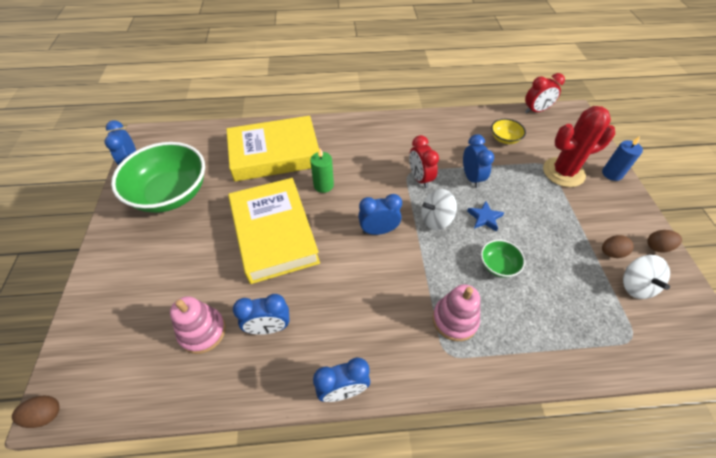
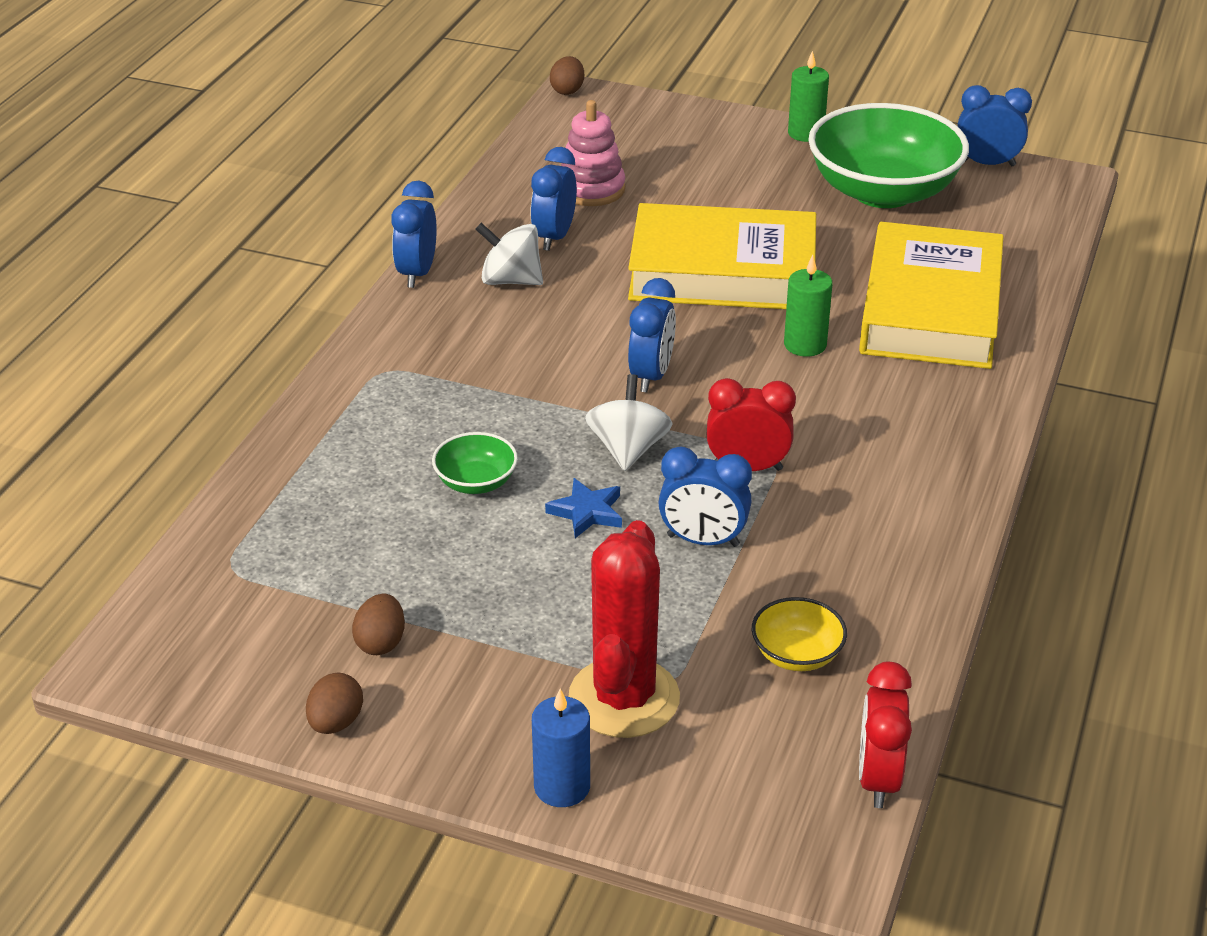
camera: 115 degrees right, 15 degrees down
(106, 243) = (805, 133): none -> green candle
(455, 320) = (425, 396): pink stacking toy -> none
(635, 285) = (298, 631): white spinning top -> white spinning top (511, 280)

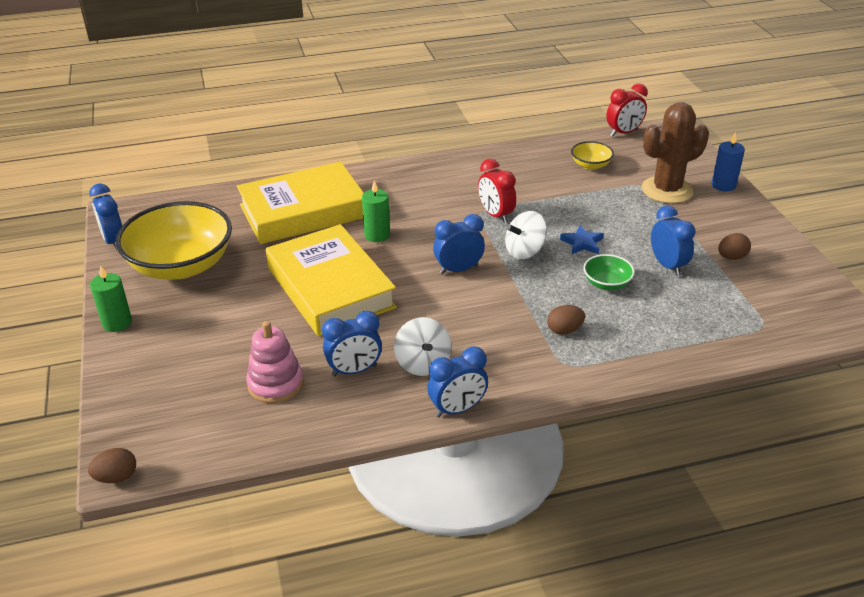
camera: 125 degrees left, 0 degrees up
(336, 722) = (782, 246): brown egg -> brown egg (564, 330)
(624, 698) = (667, 190): red cactus -> brown cactus
(703, 541) = (558, 207): blue clock -> blue clock (667, 265)
(883, 192) = (181, 265): green bowl -> yellow bowl

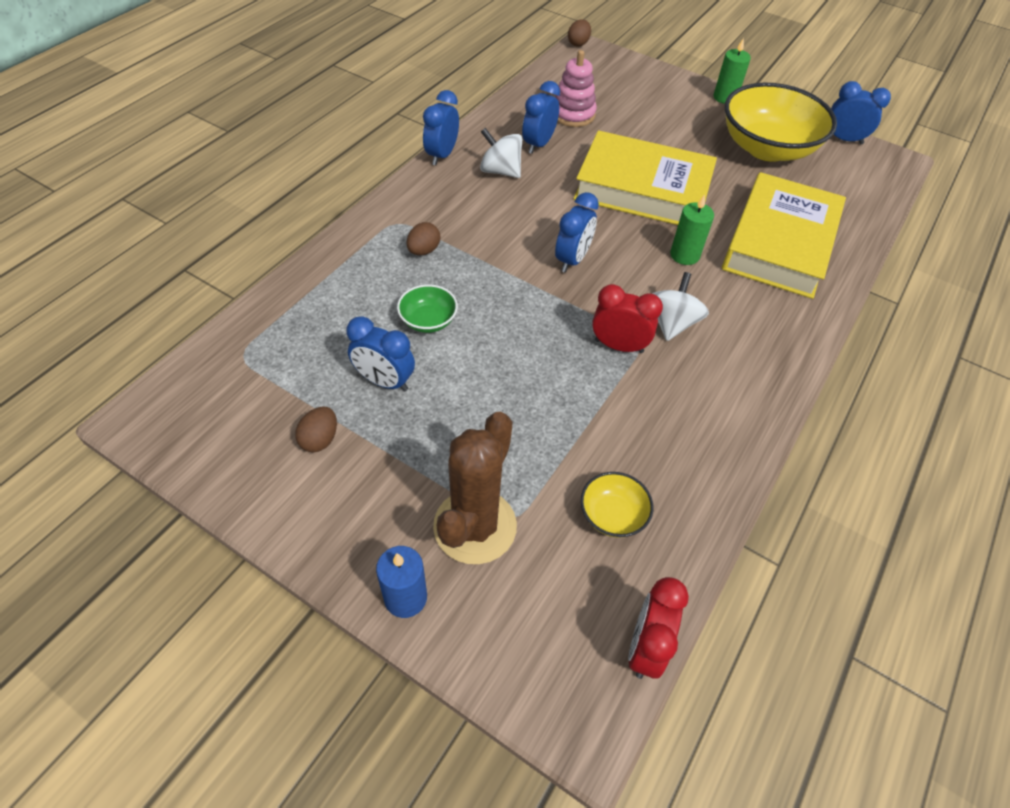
camera: 135 degrees right, 15 degrees up
(524, 251) = (540, 315): white spinning top -> white spinning top (671, 323)
(582, 243) = (496, 360): blue star -> none

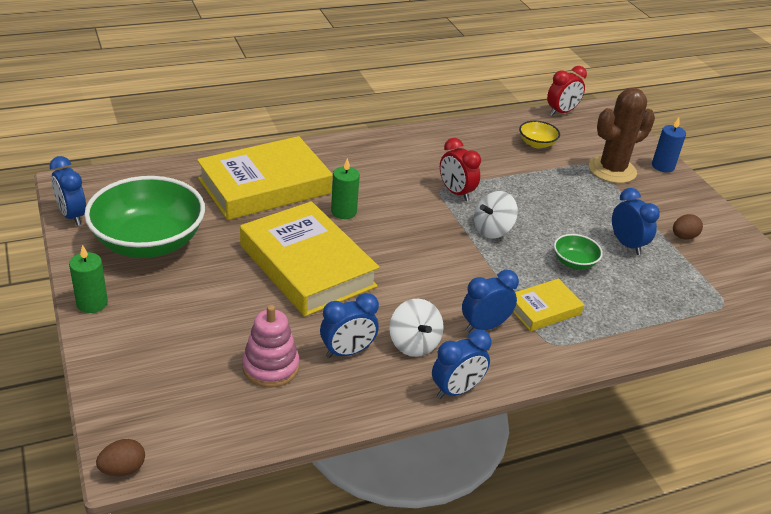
camera: 145 degrees left, 15 degrees down
(423, 251) = (543, 309): brown egg -> yellow book
(572, 260) = (430, 248): blue clock -> blue clock (484, 326)
(671, 323) = (407, 186): white spinning top -> white spinning top (492, 230)
(767, 148) = (149, 242): yellow bowl -> green bowl

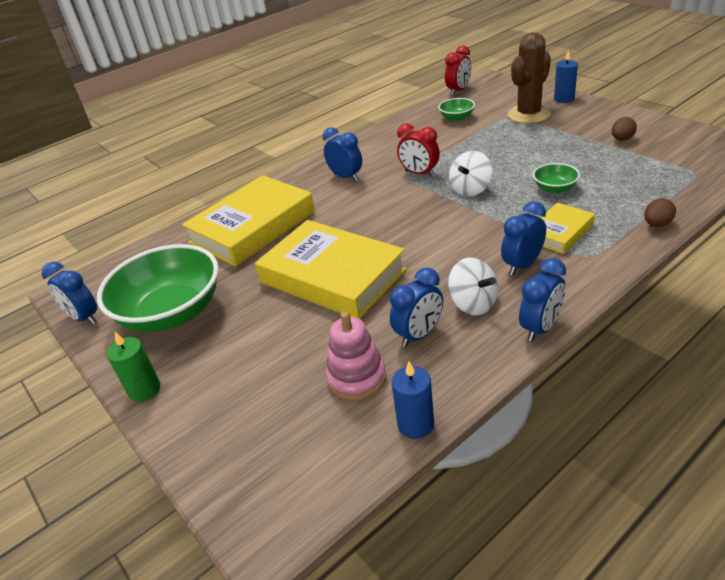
camera: 10 degrees left, 0 degrees up
(123, 469) = (268, 548): brown egg -> brown egg (657, 224)
(294, 425) = (415, 424): none -> blue candle
(343, 212) = (335, 222): green candle -> none
(537, 144) = (456, 117): yellow bowl -> green bowl
(627, 245) = (584, 160): blue clock -> blue clock (346, 177)

